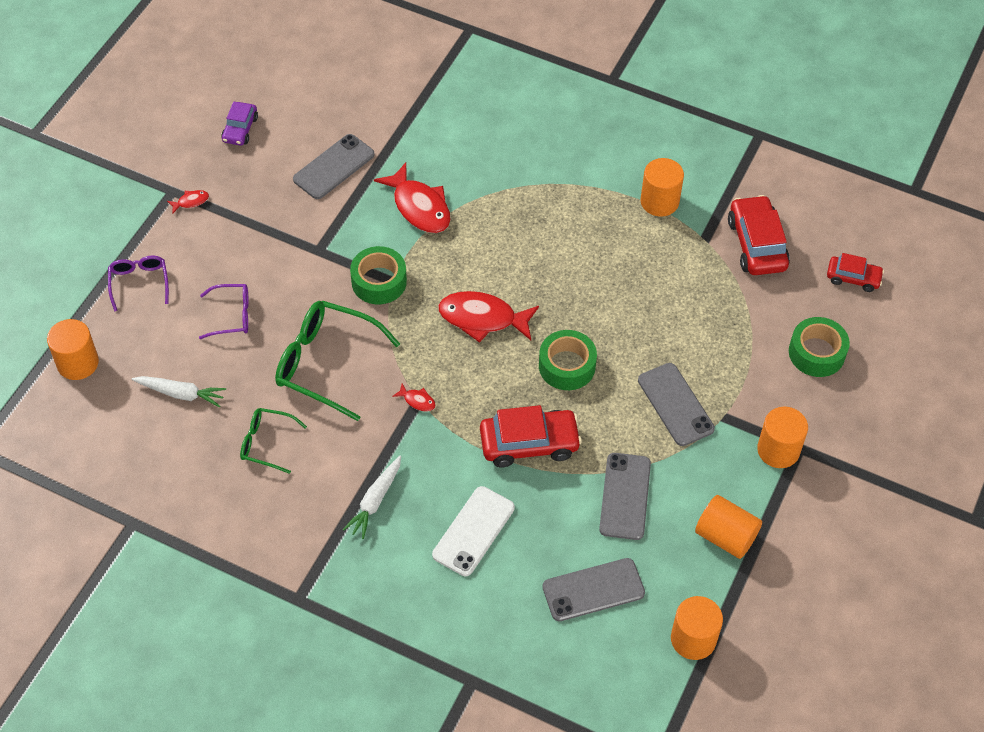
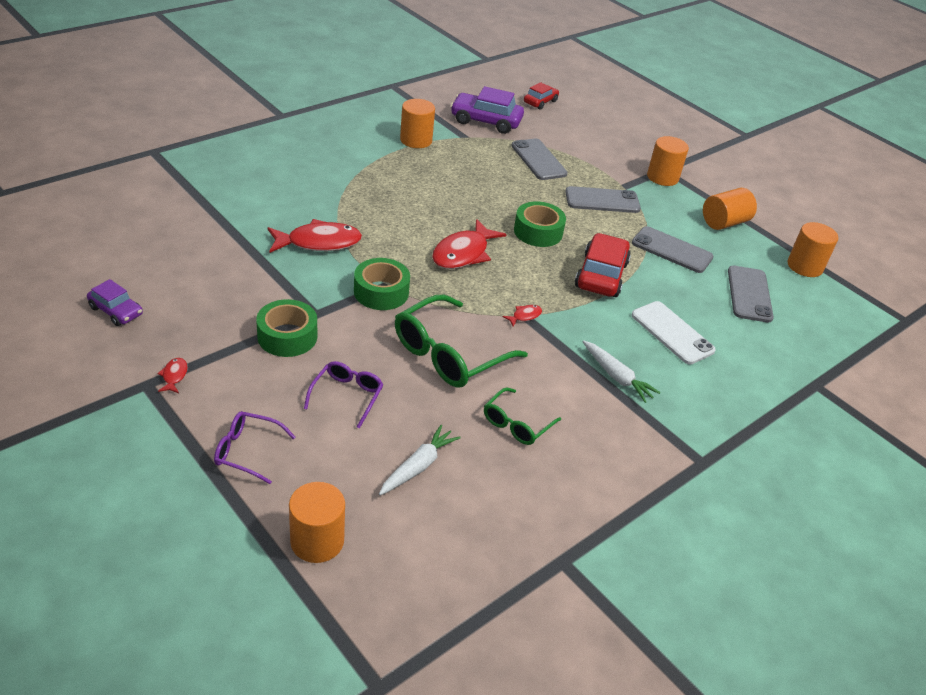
camera: 70 degrees left, 15 degrees down
(334, 167) = (226, 271): grey phone -> grey phone (538, 160)
(757, 244) = (486, 121): red car -> purple car
(816, 353) = (592, 135): green tape -> green tape (287, 336)

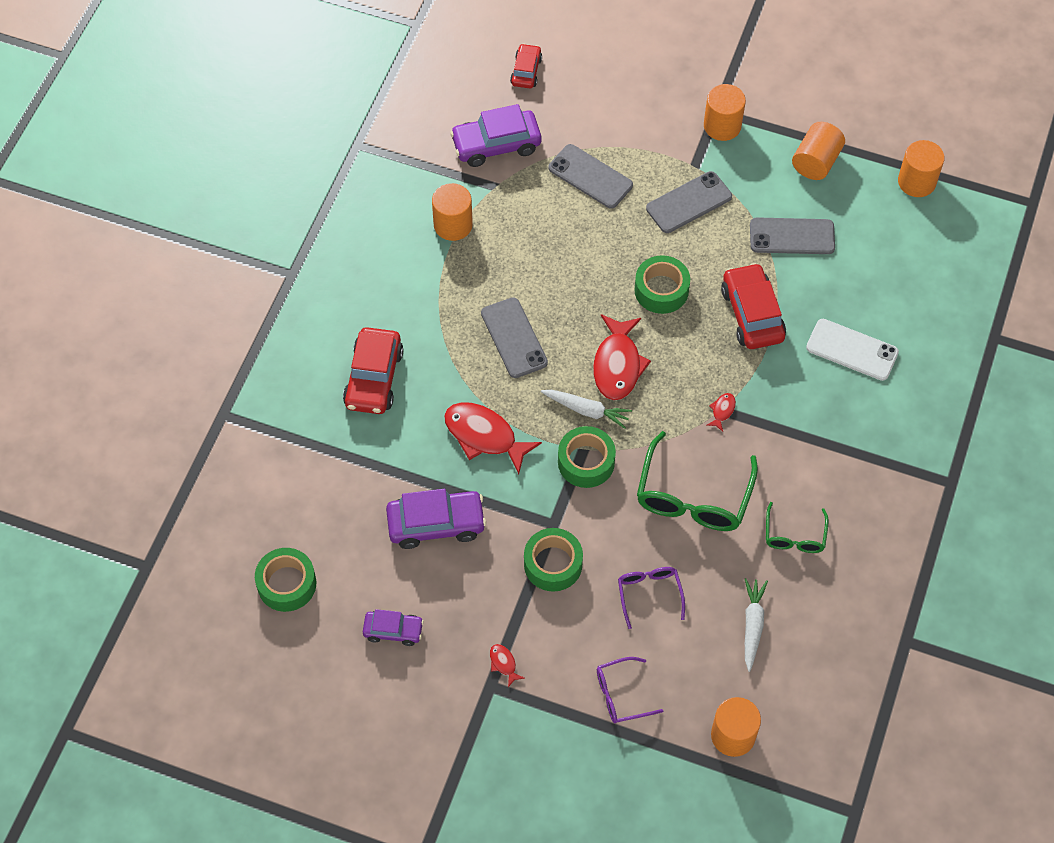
camera: 25 degrees left, 20 degrees up
(77, 247) = (287, 584): none -> green tape
(225, 270) = (436, 524): none -> purple car
(275, 180) = (374, 378): none -> red car
(319, 242) = (484, 436): red fish -> red fish turned 105 degrees counterclockwise
(616, 376) = (838, 433): white carrot -> white carrot (586, 410)
(749, 294) = (888, 255): grey phone -> grey phone (514, 338)

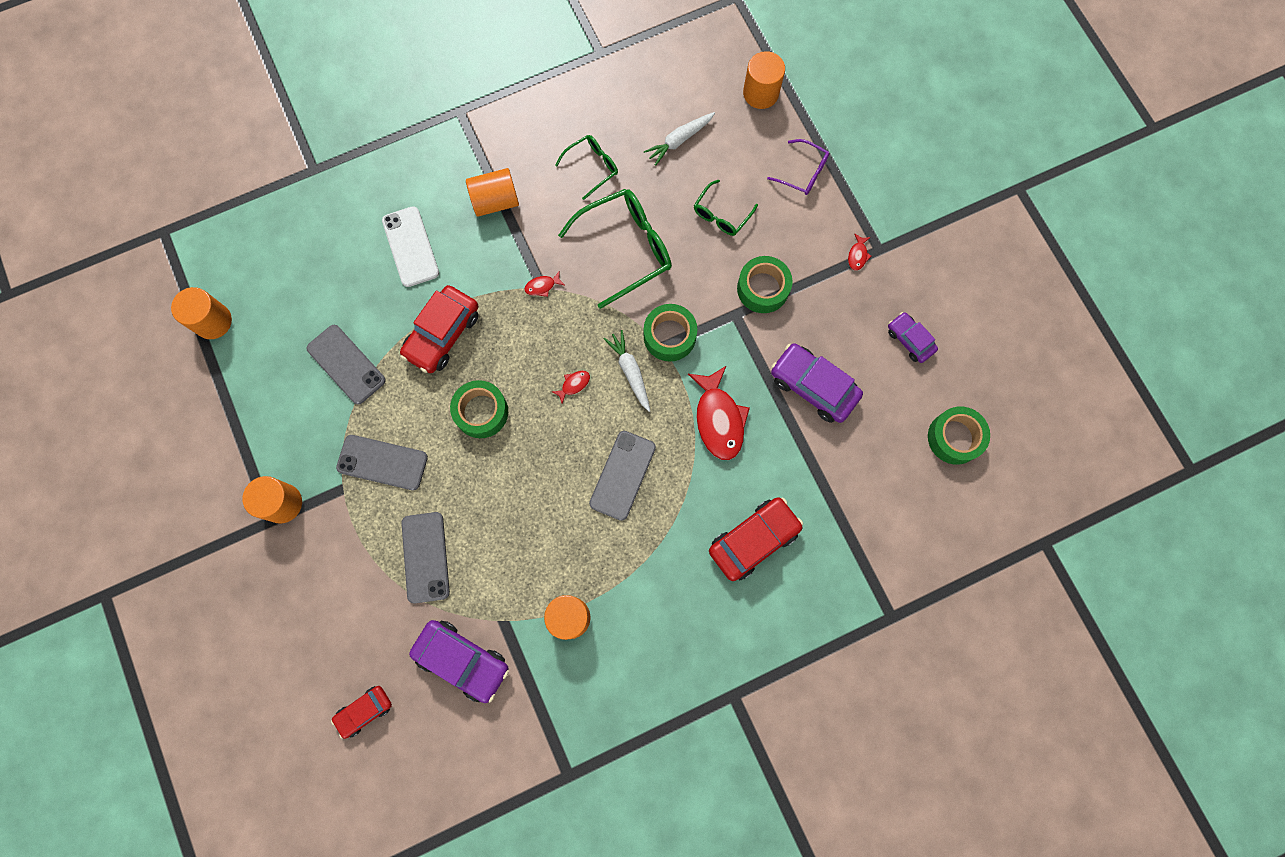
camera: 135 degrees left, 15 degrees up
(617, 365) = (573, 385): red fish -> red fish, size x0.43
(649, 595) = (722, 214): purple glasses -> green glasses
(816, 162) = (257, 405): orange cylinder -> orange cylinder (495, 201)

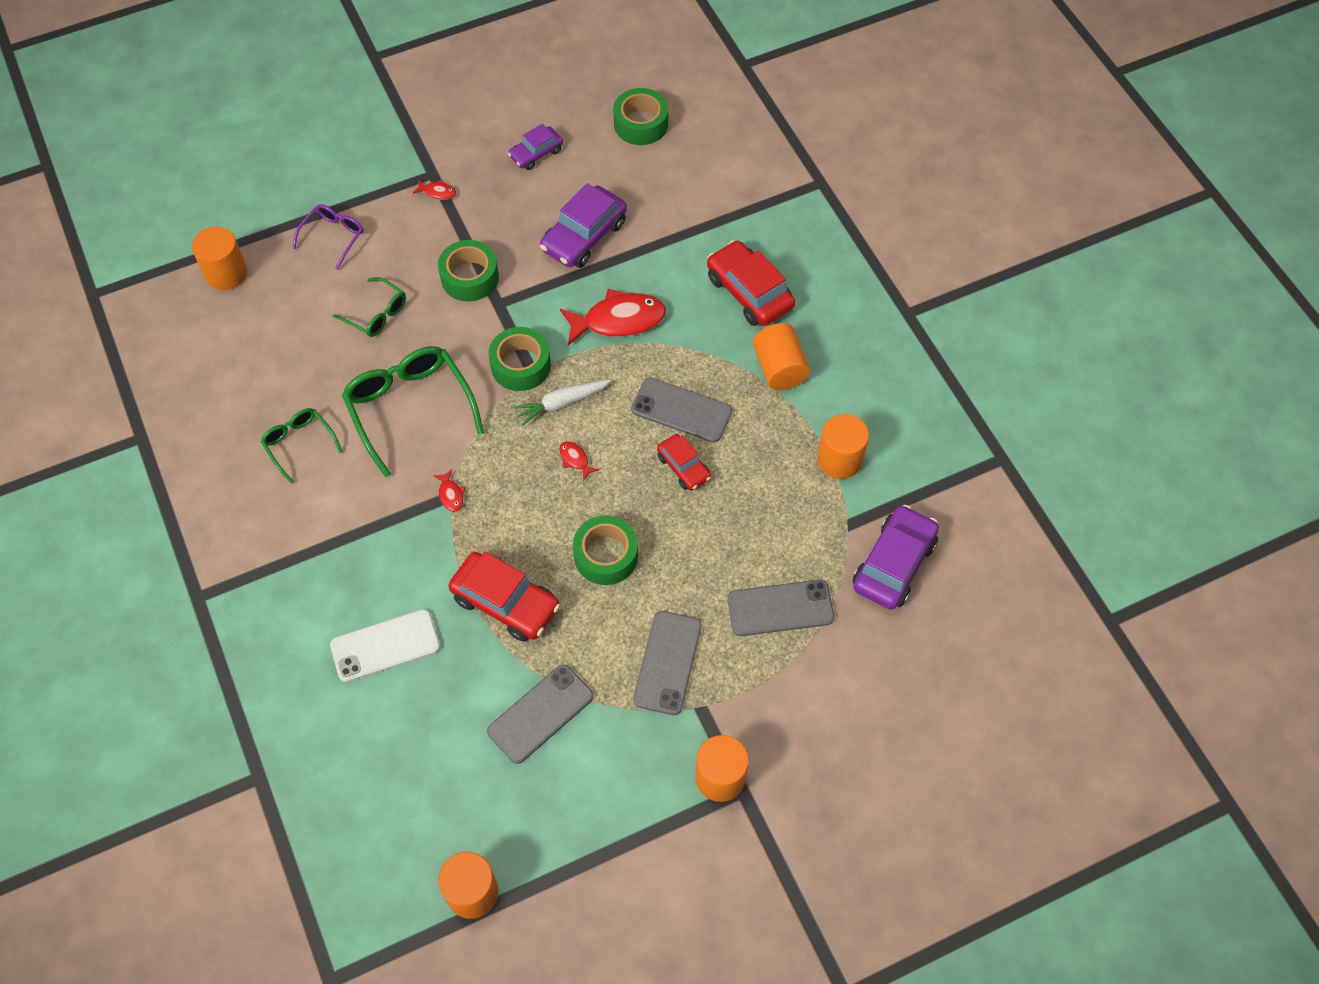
camera: 90 degrees left, 15 degrees down
(364, 711) = (958, 664): red car -> red car (683, 467)
(495, 201) = (332, 549): orange cylinder -> orange cylinder (779, 368)
(679, 140) = (276, 354): white carrot -> none

